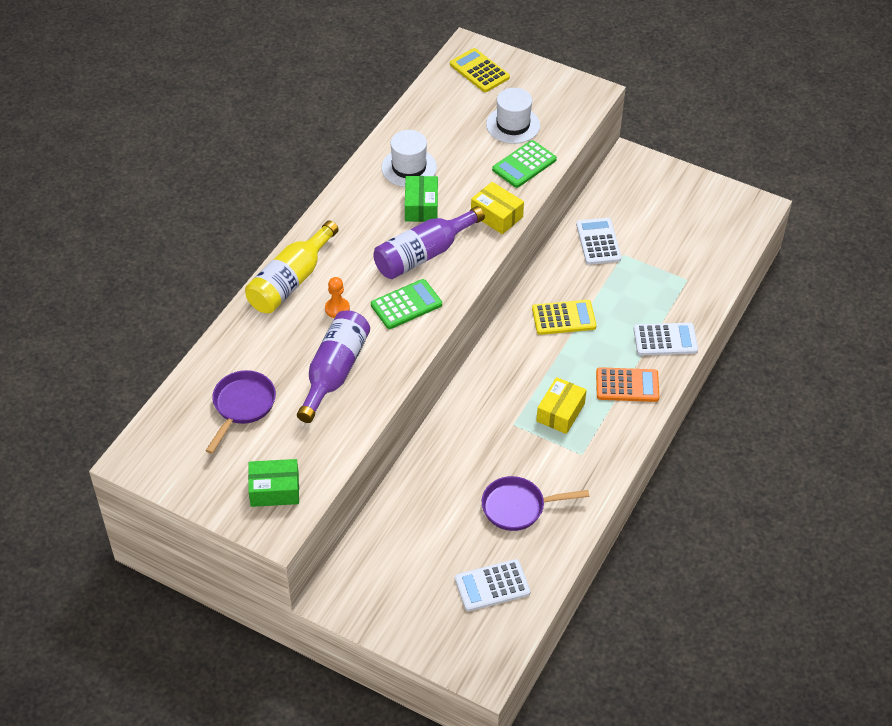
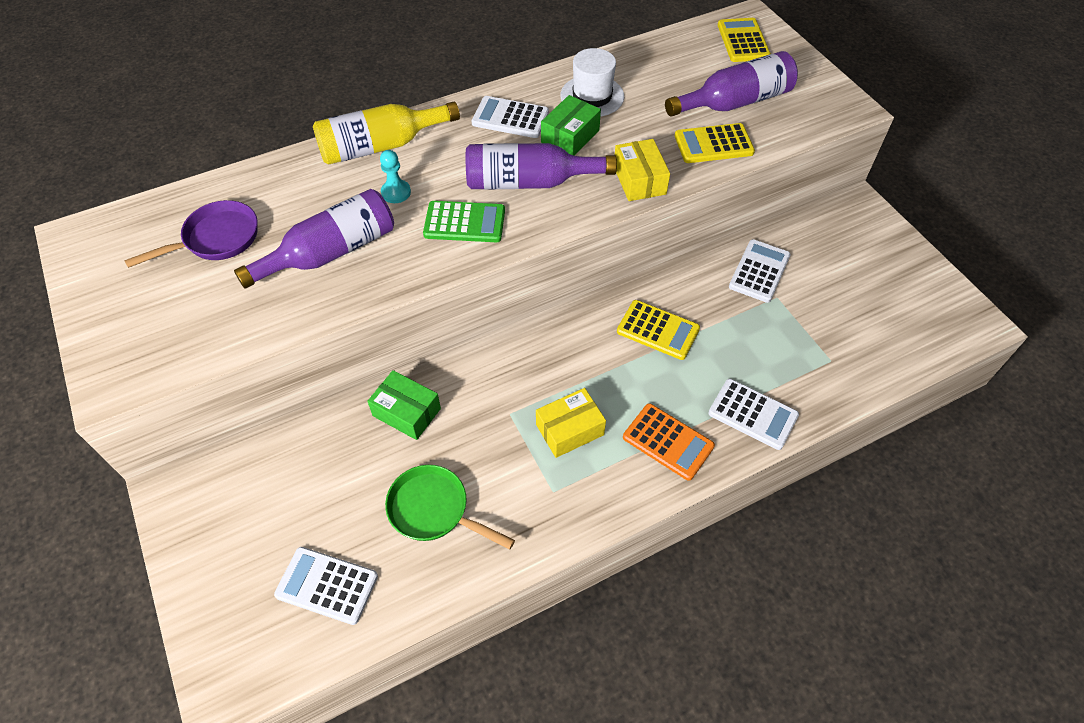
camera: 35 degrees right, 5 degrees up
(274, 490) = (153, 340): green box -> green box (406, 412)
(337, 308) = (396, 192): orange pawn -> turquoise pawn
(365, 213) = (510, 118): none -> white calculator
(513, 125) = (735, 102): white hat -> purple bottle
(518, 507) = (434, 510): purple pan -> green pan
(524, 164) = (713, 144): green calculator -> yellow calculator

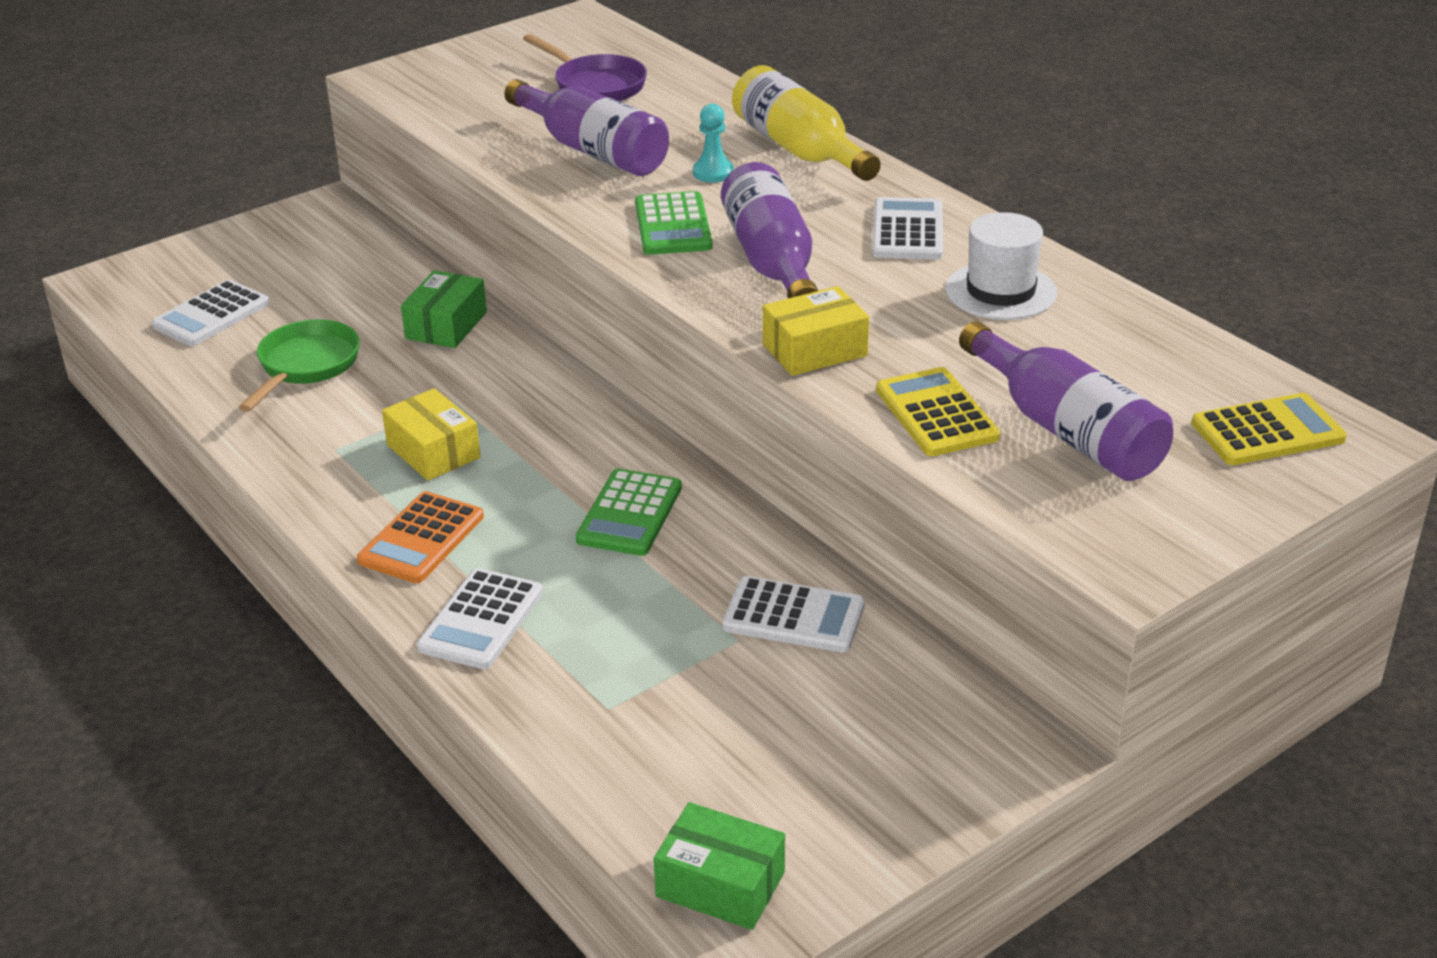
camera: 80 degrees right, 20 degrees down
(327, 585) = (211, 315): white calculator -> white calculator turned 150 degrees counterclockwise
(570, 136) = (890, 282): green box -> green box (720, 884)
(658, 330) = (629, 514): yellow calculator -> green calculator

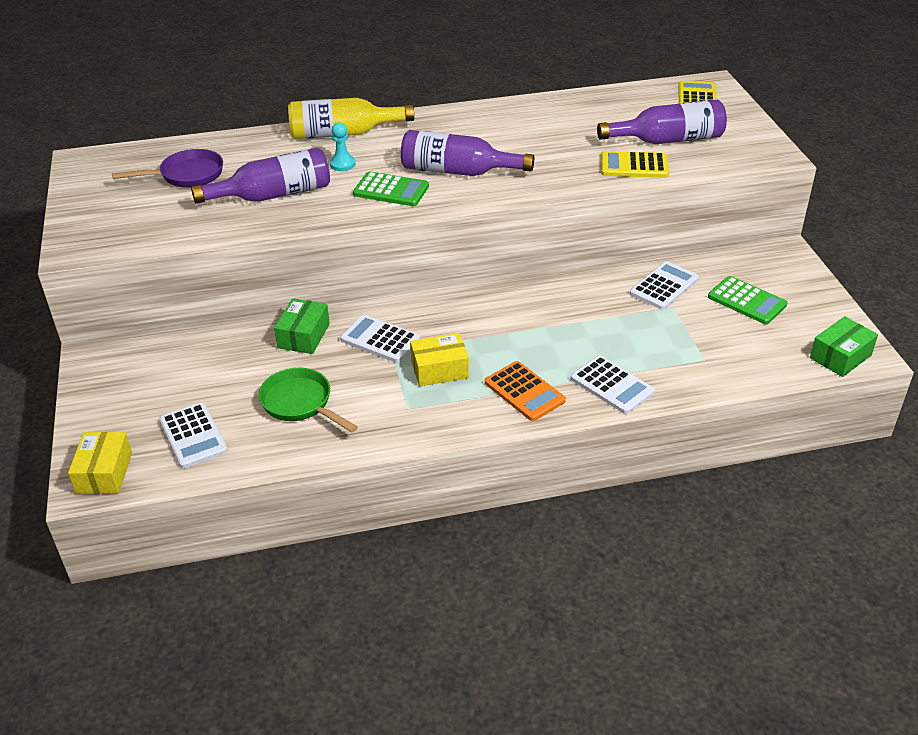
camera: 65 degrees left, 5 degrees up
(446, 325) = (303, 336): green box -> green box turned 60 degrees clockwise
(629, 514) = (549, 314): green calculator -> green calculator (746, 301)
(814, 350) = (555, 181): yellow box -> yellow box (104, 473)
(908, 231) = (461, 128): white calculator -> white calculator (380, 339)
(1000, 291) = (539, 121): white hat -> none

